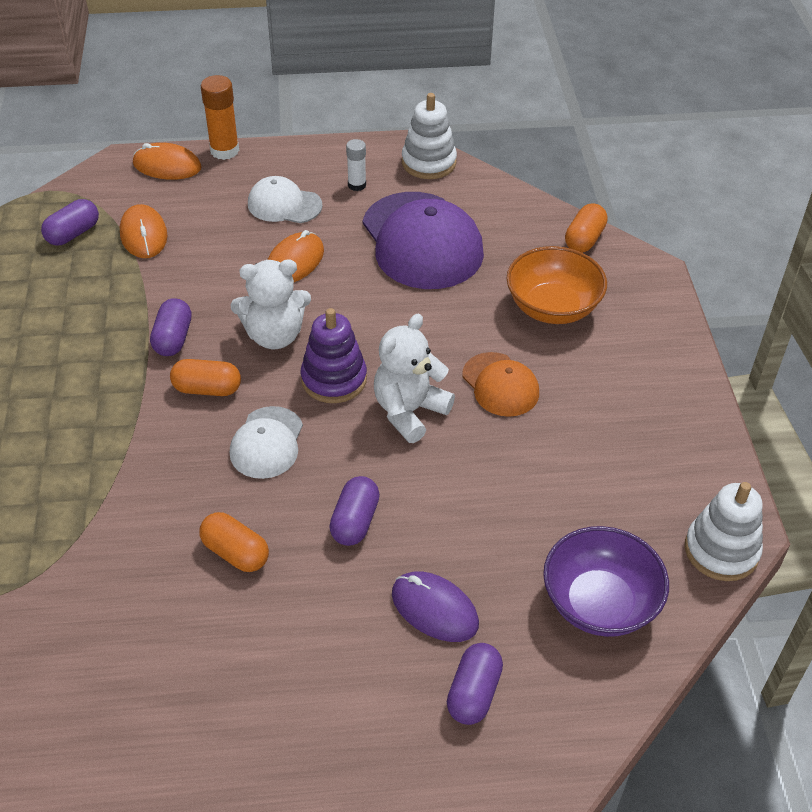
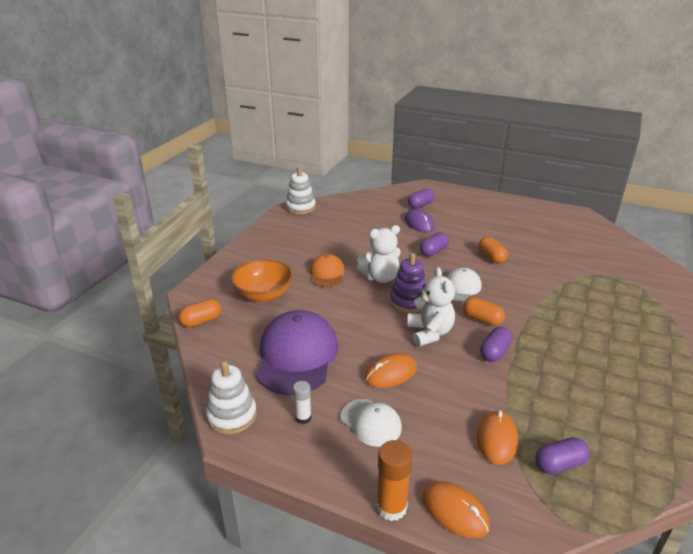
camera: 150 degrees left, 15 degrees down
(274, 335) = (429, 333): white teddy bear -> white teddy bear turned 60 degrees clockwise
(599, 603) = (358, 209): purple bowl -> none

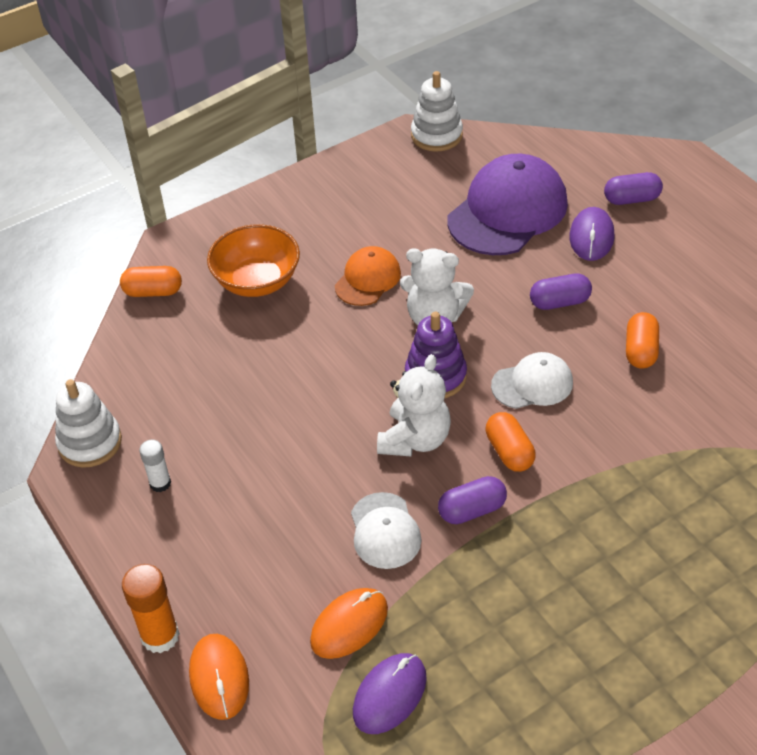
camera: 35 degrees right, 15 degrees up
(296, 356) = (220, 396): purple cap -> purple cap (507, 211)
(371, 422) = (227, 528): white cap -> white cap (384, 531)
(390, 373) = (309, 474): orange mouse -> none
(559, 464) = (389, 695): purple capsule -> purple mouse

